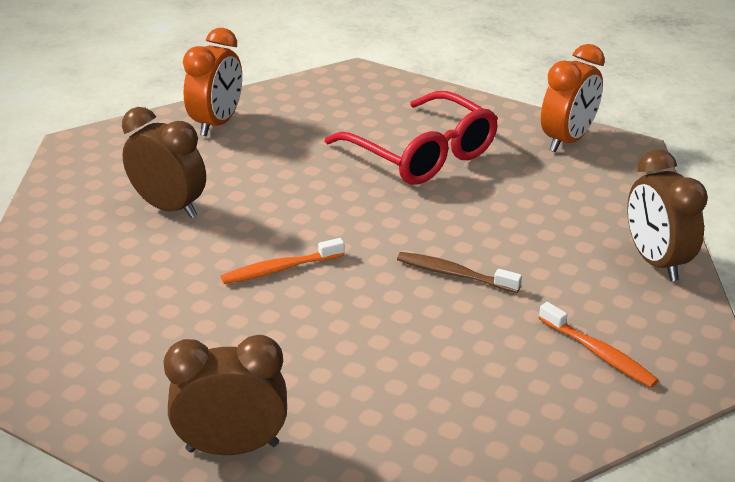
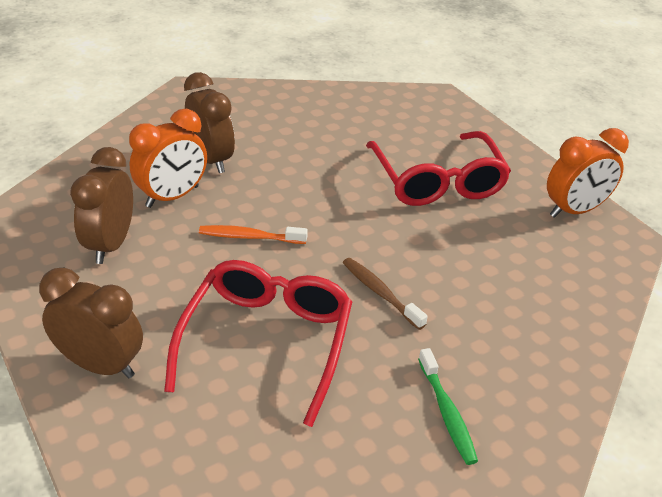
camera: 25 degrees right, 5 degrees up
(217, 123) = (298, 105): orange clock -> orange clock (172, 197)
(384, 359) = (266, 343): none -> red glasses
(599, 353) = (447, 413): orange toothbrush -> green toothbrush
(655, 261) = (567, 350): brown clock -> brown clock (111, 245)

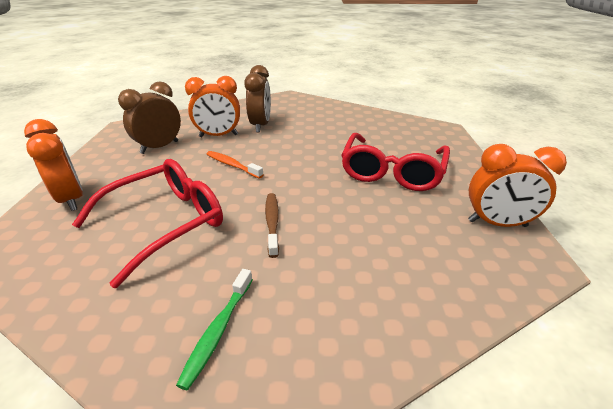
camera: 35 degrees right, 5 degrees down
(101, 365) = (71, 199): brown clock -> orange clock

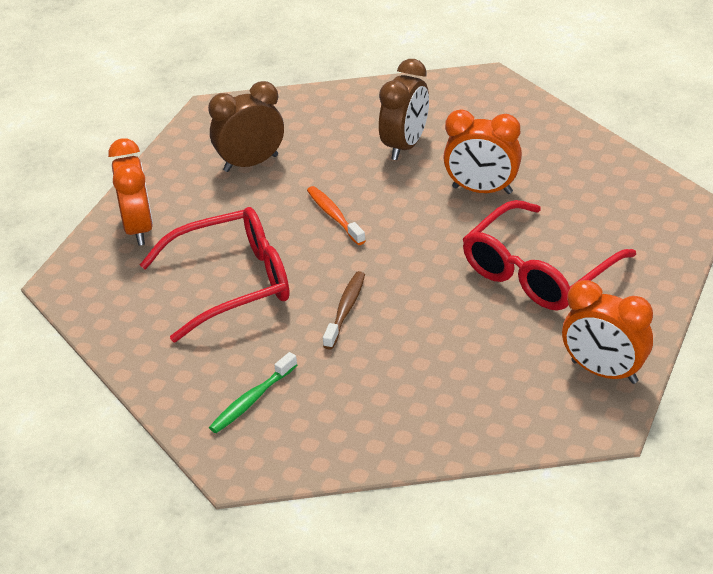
camera: 25 degrees right, 5 degrees up
(218, 136) = (336, 156): orange clock -> orange clock (482, 190)

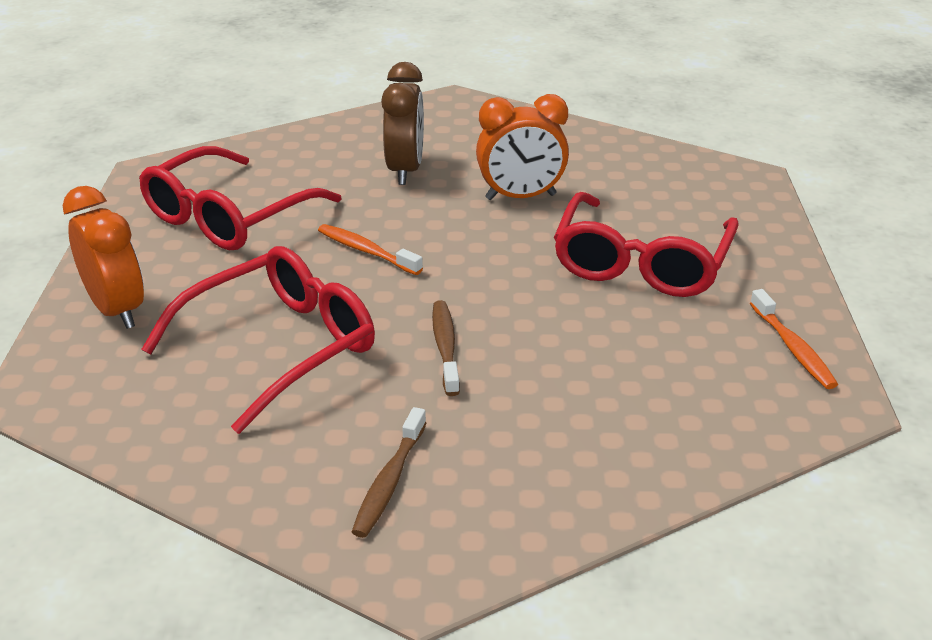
camera: 25 degrees left, 5 degrees down
(251, 163) = (229, 216): brown clock -> red glasses
(251, 400) = (389, 482): green toothbrush -> brown toothbrush
(604, 372) = (793, 348): orange clock -> orange toothbrush

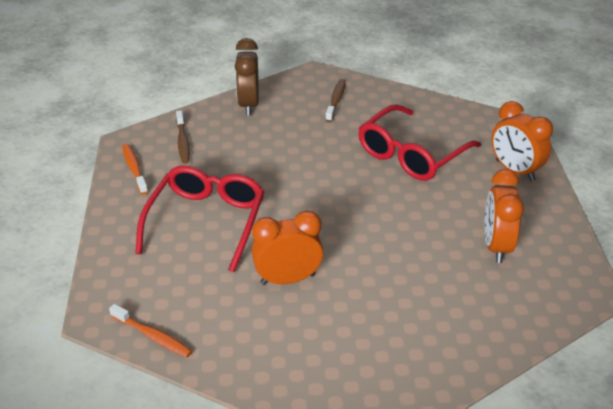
camera: 175 degrees right, 5 degrees up
(229, 216) = (496, 246): red glasses -> orange clock
(366, 251) = (388, 221): orange toothbrush -> orange toothbrush (153, 336)
(405, 170) = (385, 305): brown clock -> brown clock (249, 104)
(445, 347) = (323, 159): brown toothbrush -> brown toothbrush (183, 142)

